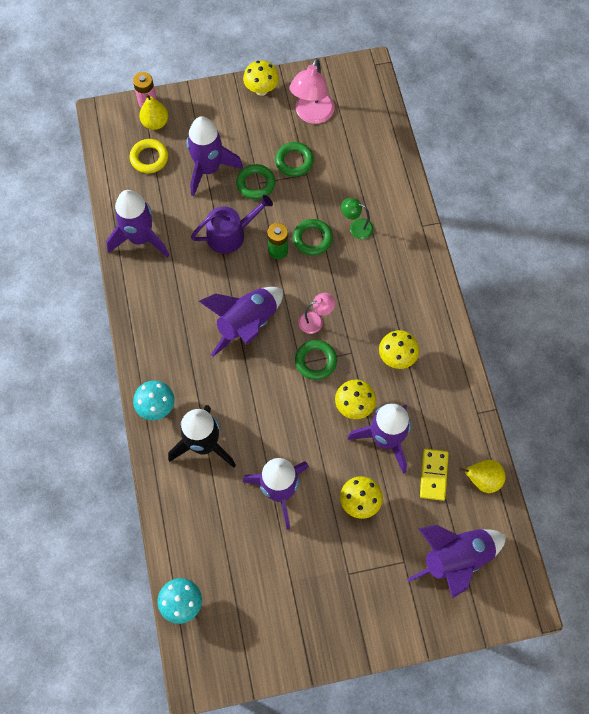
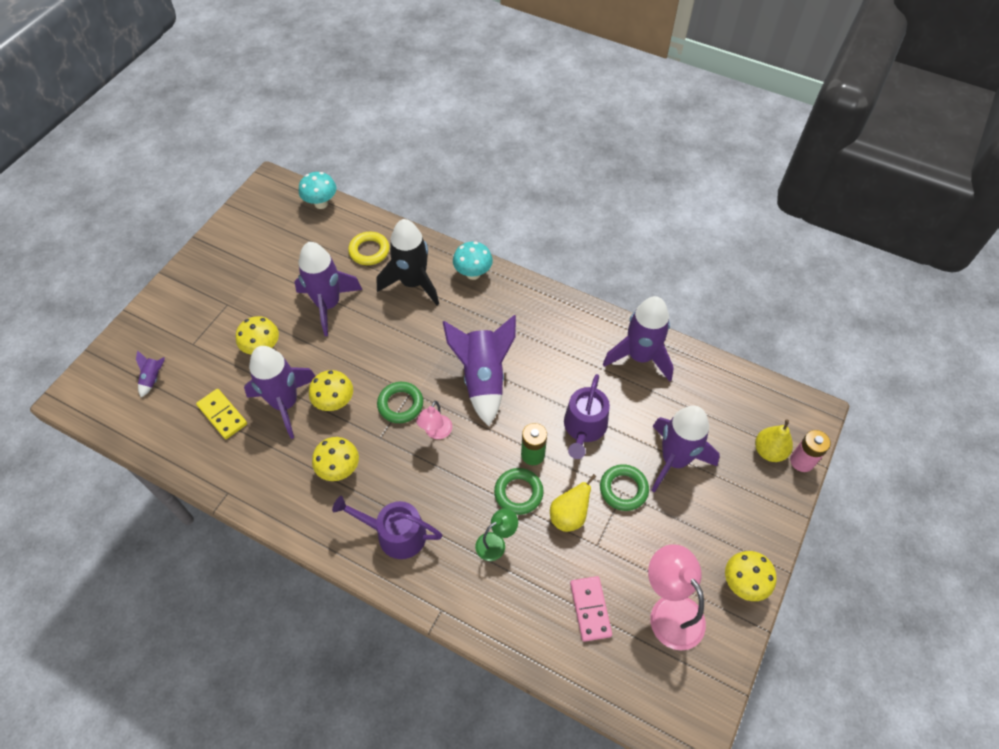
camera: 130 degrees right, 10 degrees down
(149, 158) = (727, 418): yellow ring -> yellow ring (369, 251)
(294, 161) = (622, 545): green ring -> none
(348, 152) = (590, 609): none -> pink domino
(404, 287) = (395, 534): none -> purple watering can
(455, 559) = (153, 378): purple rocket -> purple rocket, size x0.43
(482, 480) = (178, 447): yellow pear -> yellow pear (569, 516)

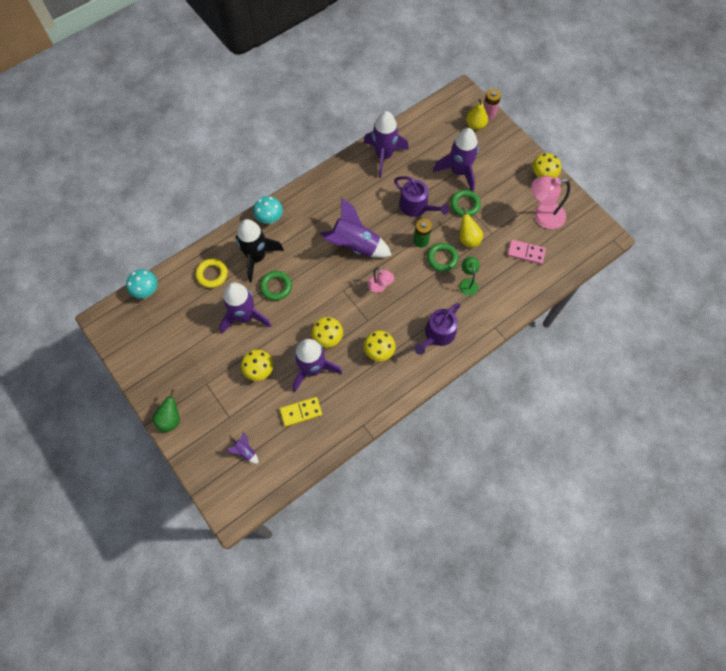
camera: 65 degrees left, 10 degrees up
(172, 291) = (170, 419): none -> green pear
(400, 404) = (349, 299): green ring -> green ring (276, 287)

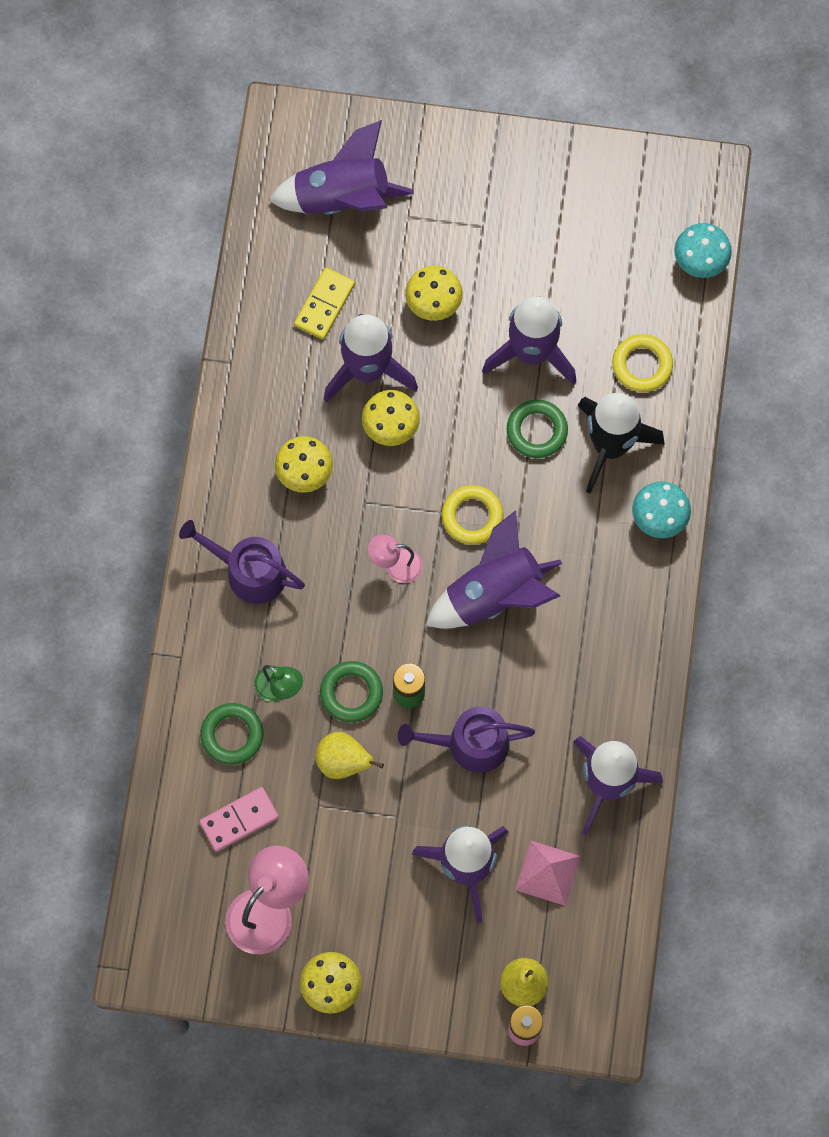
camera: 135 degrees right, 5 degrees up
(170, 419) = (476, 148): green pear -> none
(245, 451) = (342, 198): purple rocket -> purple rocket, size x2.34
(333, 278) = (472, 517): none -> yellow ring
(432, 148) = (548, 873): none -> pink pyramid
(437, 334) = (249, 571): purple watering can -> purple watering can turned 60 degrees counterclockwise
(465, 205) = (402, 816): green ring -> green ring (232, 735)

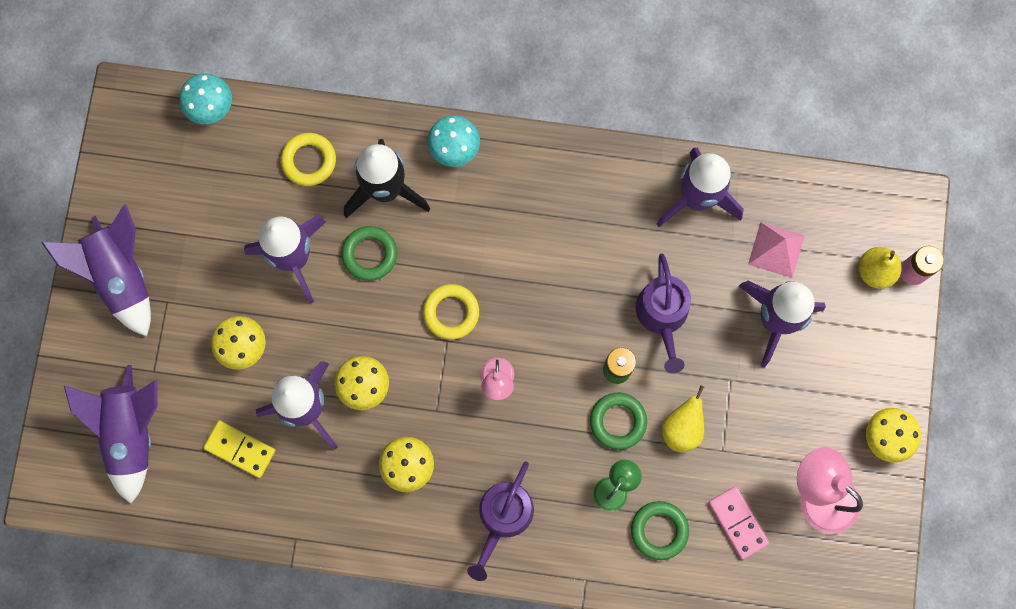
camera: 90 degrees left, 5 degrees up
(494, 594) = (524, 293): purple rocket -> purple rocket (121, 276)

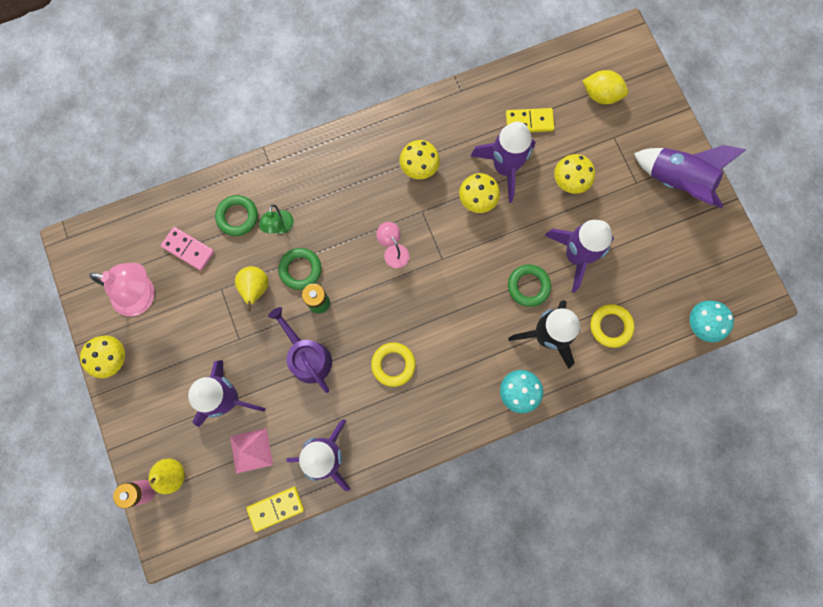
camera: 150 degrees right, 0 degrees up
(131, 433) = (601, 95): purple rocket -> yellow lemon
(451, 313) = (451, 278): yellow ring -> yellow ring (393, 364)
(503, 517) = (341, 171): purple watering can -> none
(779, 176) = (276, 508): none -> yellow domino

